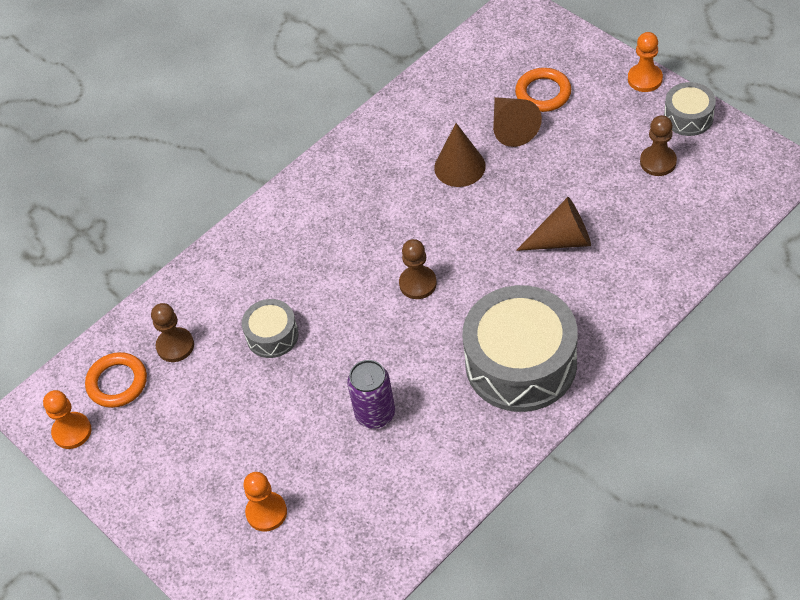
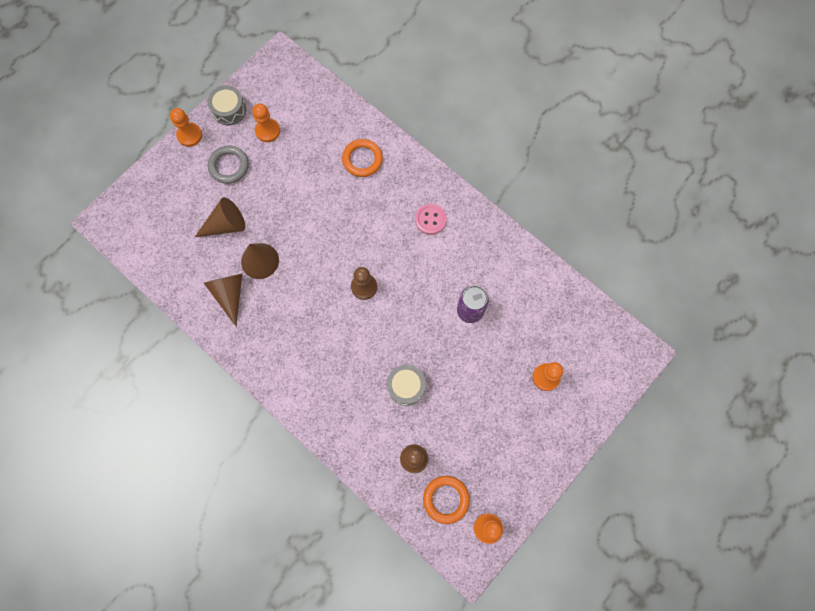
camera: 100 degrees left, 20 degrees up
(521, 363) = (430, 219): grey drum -> pink button
(543, 93) = (194, 203): orange ring -> orange ring (362, 159)
(562, 240) = (331, 192): brown cone -> brown cone (229, 294)
(599, 124) = (229, 166): none -> grey ring
(658, 162) = (267, 131): brown pawn -> orange pawn

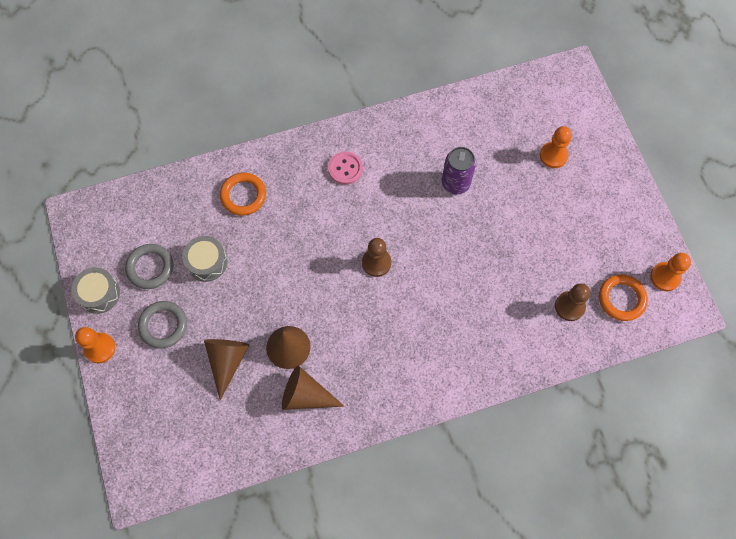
camera: 60 degrees left, 5 degrees down
(267, 131) = (150, 267): orange pawn -> grey ring
(406, 386) = (497, 277): grey drum -> grey drum (207, 262)

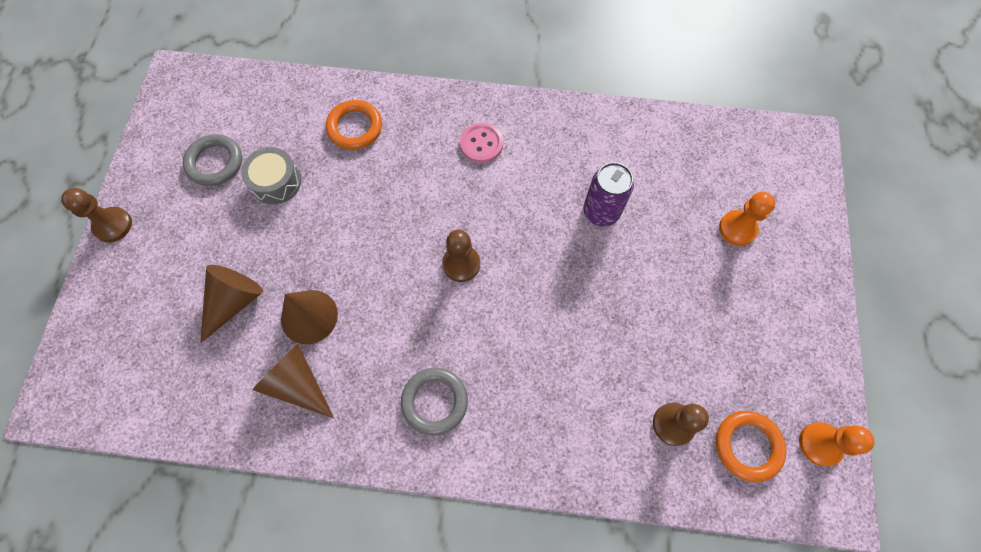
camera: 25 degrees right, 0 degrees up
(99, 293) = (148, 167): grey drum -> none
(100, 348) = (113, 225): orange pawn -> brown pawn
(163, 325) = (191, 230): grey ring -> grey ring (434, 401)

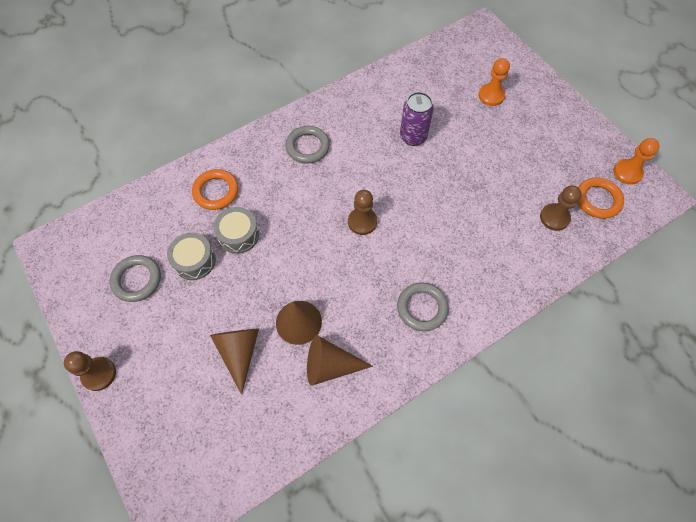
camera: 40 degrees left, 5 degrees down
(335, 187) = (238, 235): none -> grey drum
(481, 144) = (307, 147): pink button -> grey ring

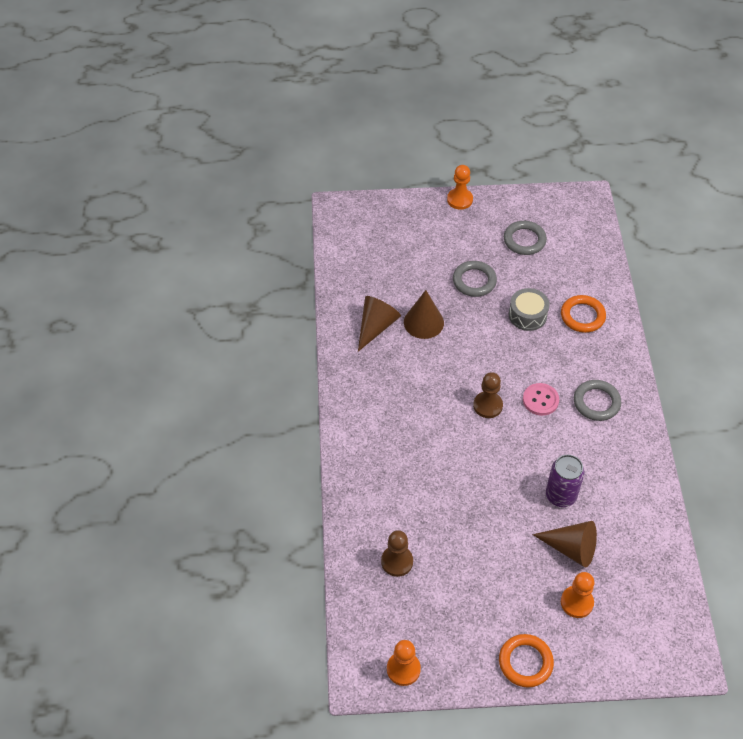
camera: 120 degrees right, 10 degrees down
(99, 374) = (460, 200): brown pawn -> orange pawn
(194, 261) = (520, 279): grey drum -> none
(239, 352) = (423, 278): brown cone -> brown cone (571, 548)
(330, 186) = (540, 400): none -> pink button
(422, 308) = (381, 407): grey ring -> grey ring (474, 281)
(597, 200) = (391, 615): orange ring -> orange ring (525, 662)

